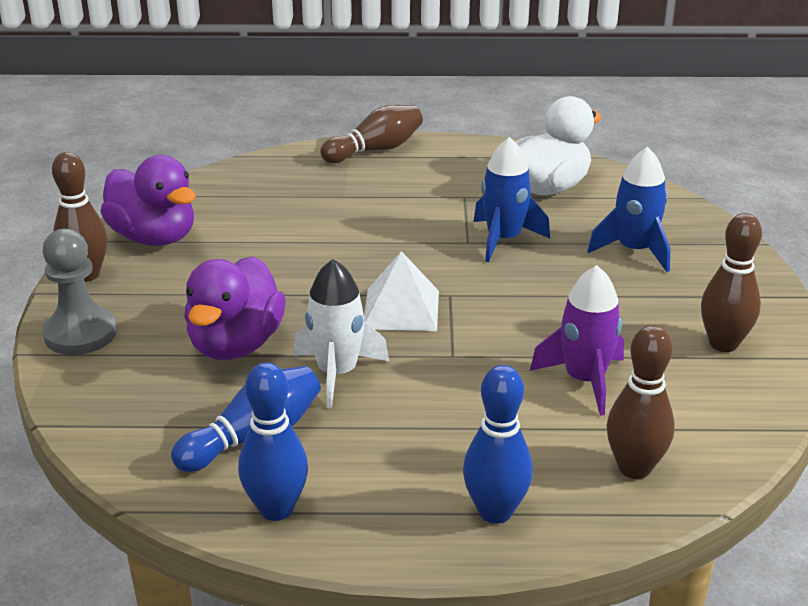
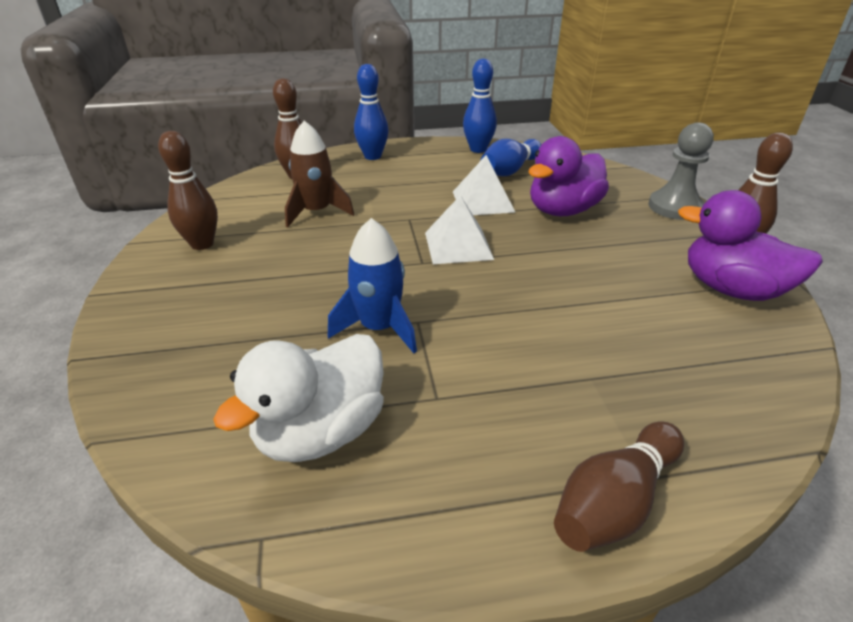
camera: 170 degrees right, 5 degrees up
(236, 345) = (562, 210): purple duck -> purple duck turned 135 degrees counterclockwise
(337, 373) = (482, 201): white rocket -> white pyramid
(584, 380) = (316, 212): purple rocket -> brown rocket
(634, 251) = (236, 329): blue rocket -> none

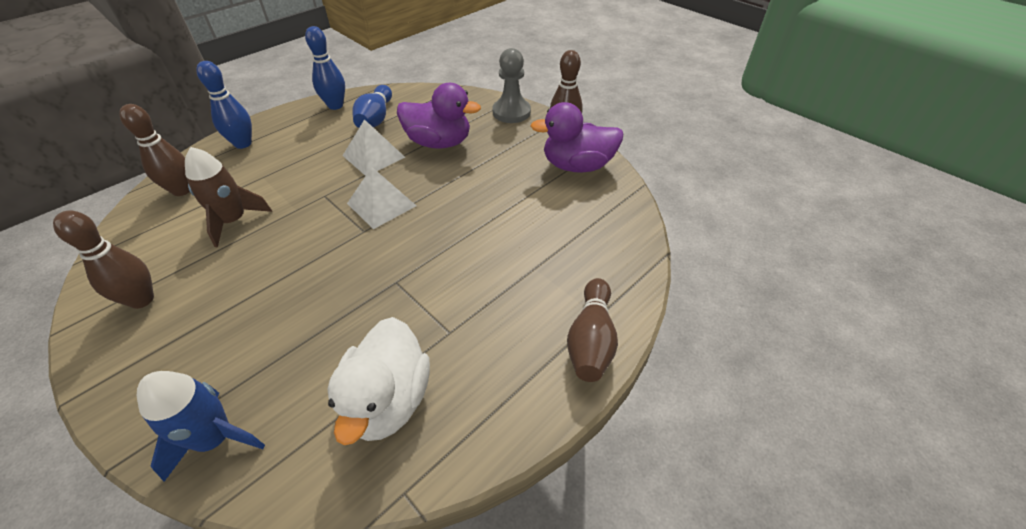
camera: 35 degrees left, 10 degrees up
(379, 328) = (371, 301): blue rocket -> blue rocket (215, 438)
(562, 210) = (439, 143): purple duck -> purple duck turned 90 degrees counterclockwise

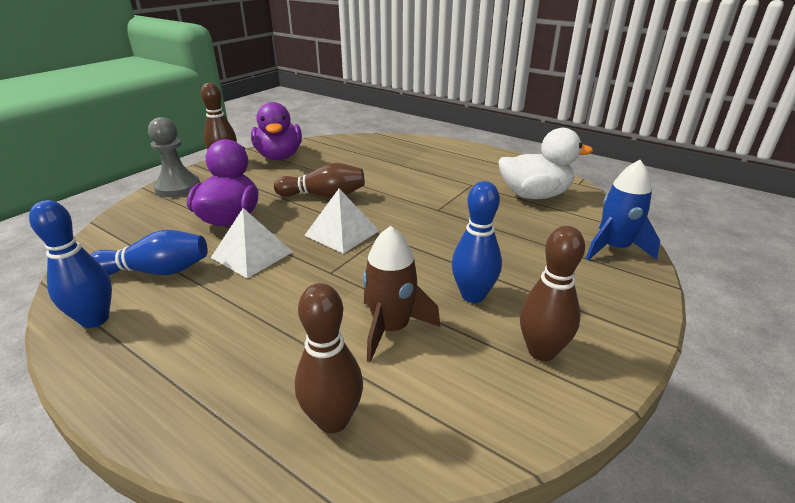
camera: 100 degrees left, 15 degrees down
(243, 144) = (193, 396): blue bowling pin -> blue bowling pin (473, 295)
(591, 340) = (452, 148): brown bowling pin -> brown bowling pin (324, 196)

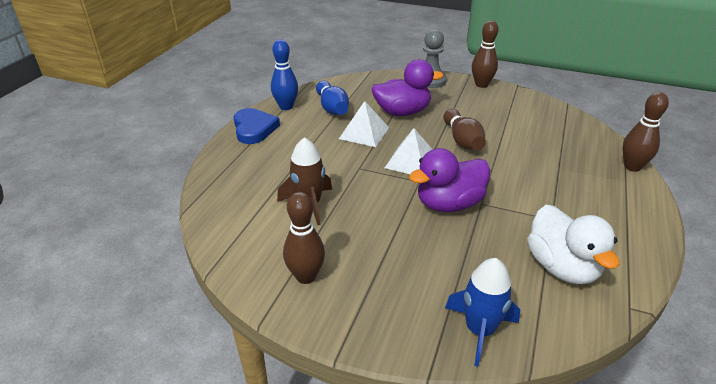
camera: 75 degrees right, 5 degrees up
(127, 370) = (254, 129): none -> blue heart
(279, 156) = (514, 103): purple duck -> purple duck (449, 204)
(333, 420) = (233, 197): brown bowling pin -> brown bowling pin (632, 167)
(473, 295) = (358, 237): blue bowling pin -> none

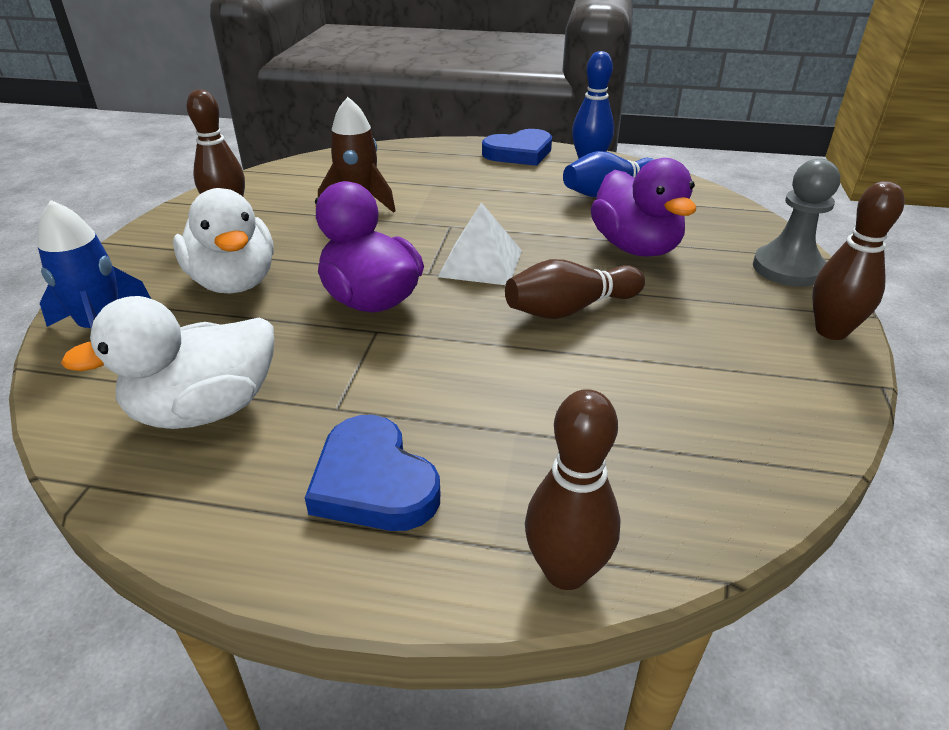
camera: 80 degrees right, 0 degrees up
(364, 133) = (547, 221): white pyramid -> none
(421, 265) = (234, 282): none -> white duck
(601, 208) = (373, 482): none -> blue heart

